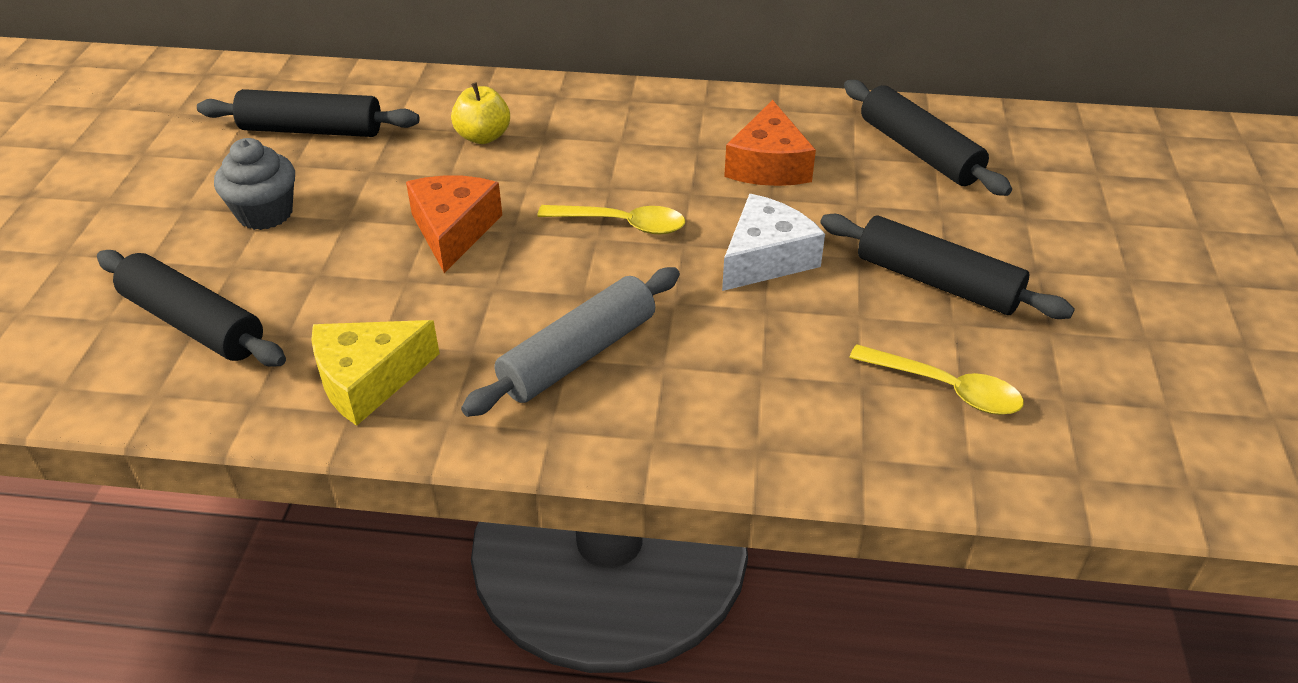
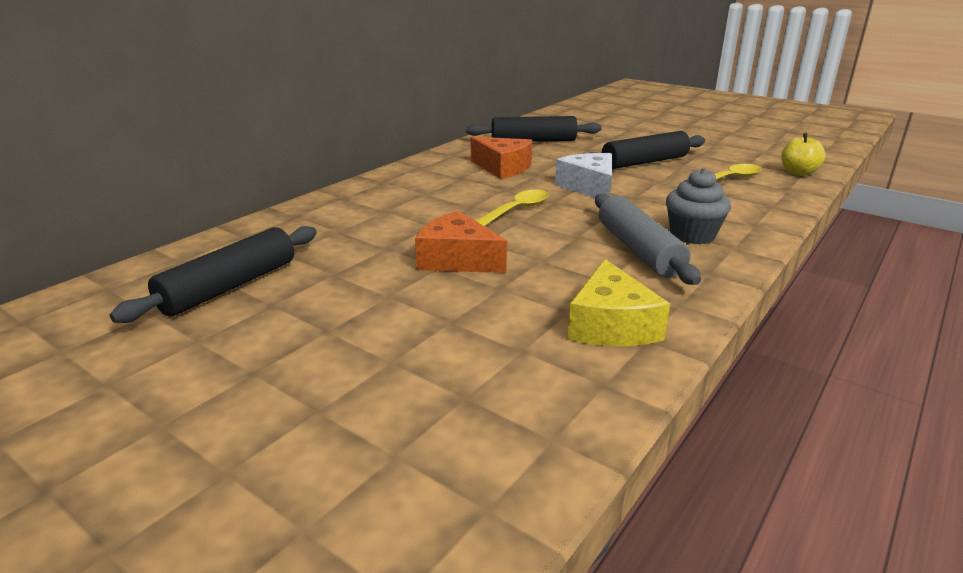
camera: 60 degrees left, 15 degrees down
(193, 323) = (457, 397): black rolling pin -> none
(265, 213) = (327, 330): grey cupcake -> grey cupcake (692, 235)
(483, 136) = (353, 227): yellow apple -> yellow apple (798, 173)

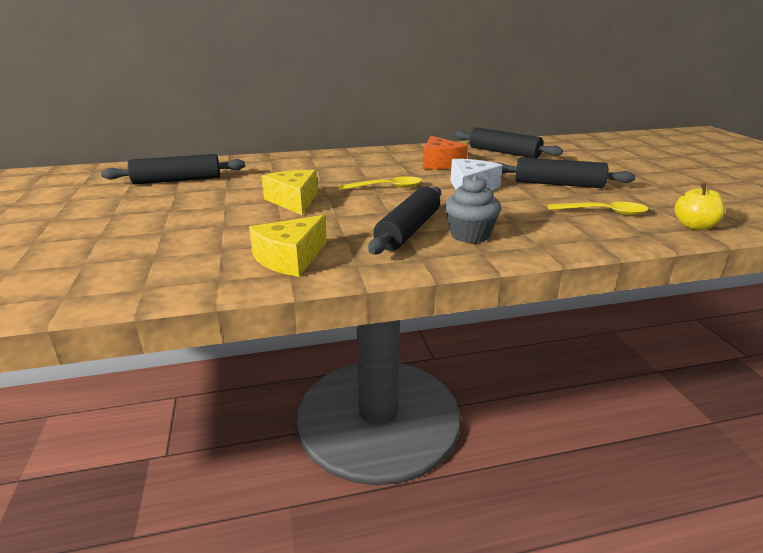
camera: 40 degrees right, 0 degrees up
(457, 260) = (294, 201): orange cheese -> yellow cheese
(638, 250) = (408, 230): grey rolling pin -> black rolling pin

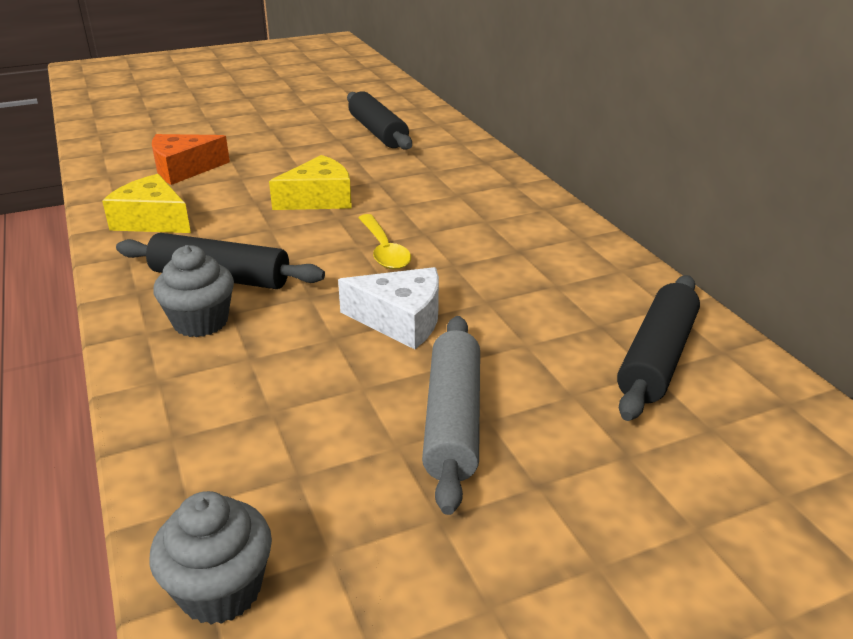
camera: 80 degrees right, 5 degrees up
(440, 163) = (532, 287): orange cheese -> orange cheese (184, 169)
(558, 184) = (453, 420): black rolling pin -> grey rolling pin
(603, 212) = (294, 464): yellow spoon -> none
(694, 226) = (220, 590): yellow apple -> grey cupcake

